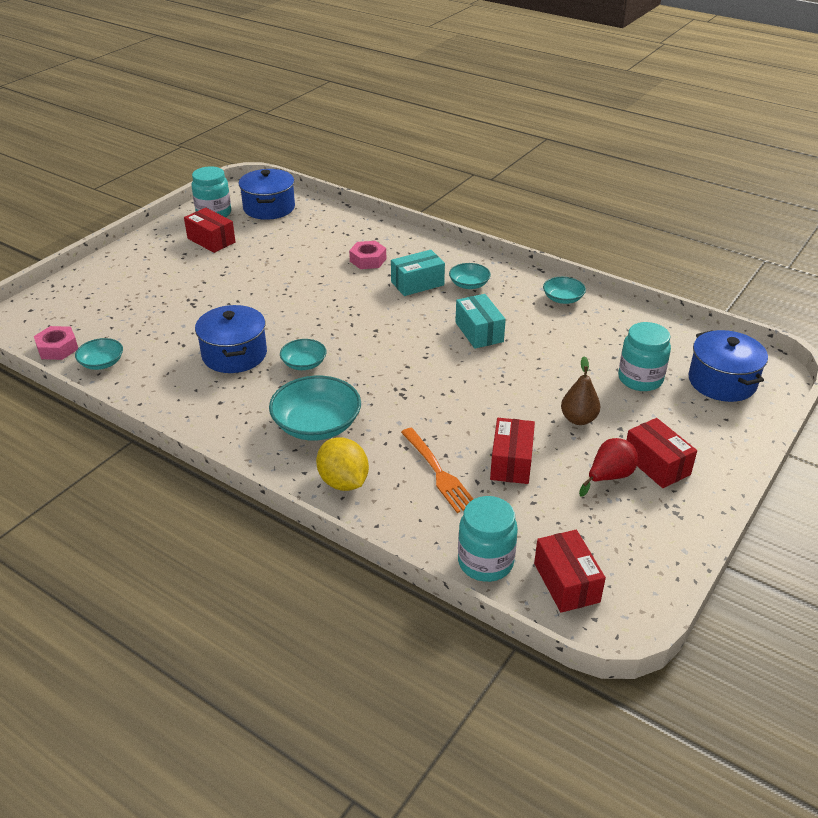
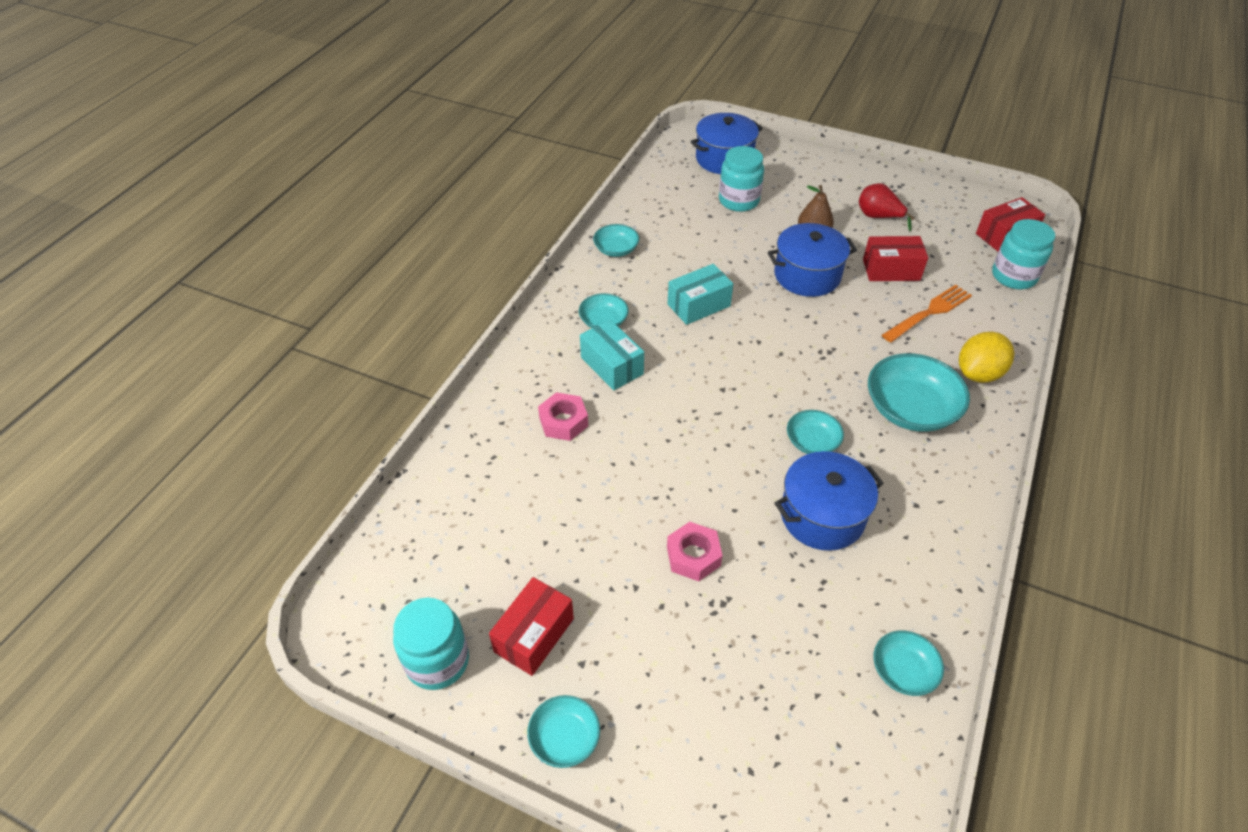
camera: 100 degrees left, 10 degrees up
(57, 348) = (896, 752): pink nut -> pink nut (693, 556)
(146, 245) = (564, 738): none -> turquoise bowl
(269, 208) = (413, 578): blue pot -> blue pot (807, 275)
(656, 464) = (850, 194): red box -> none

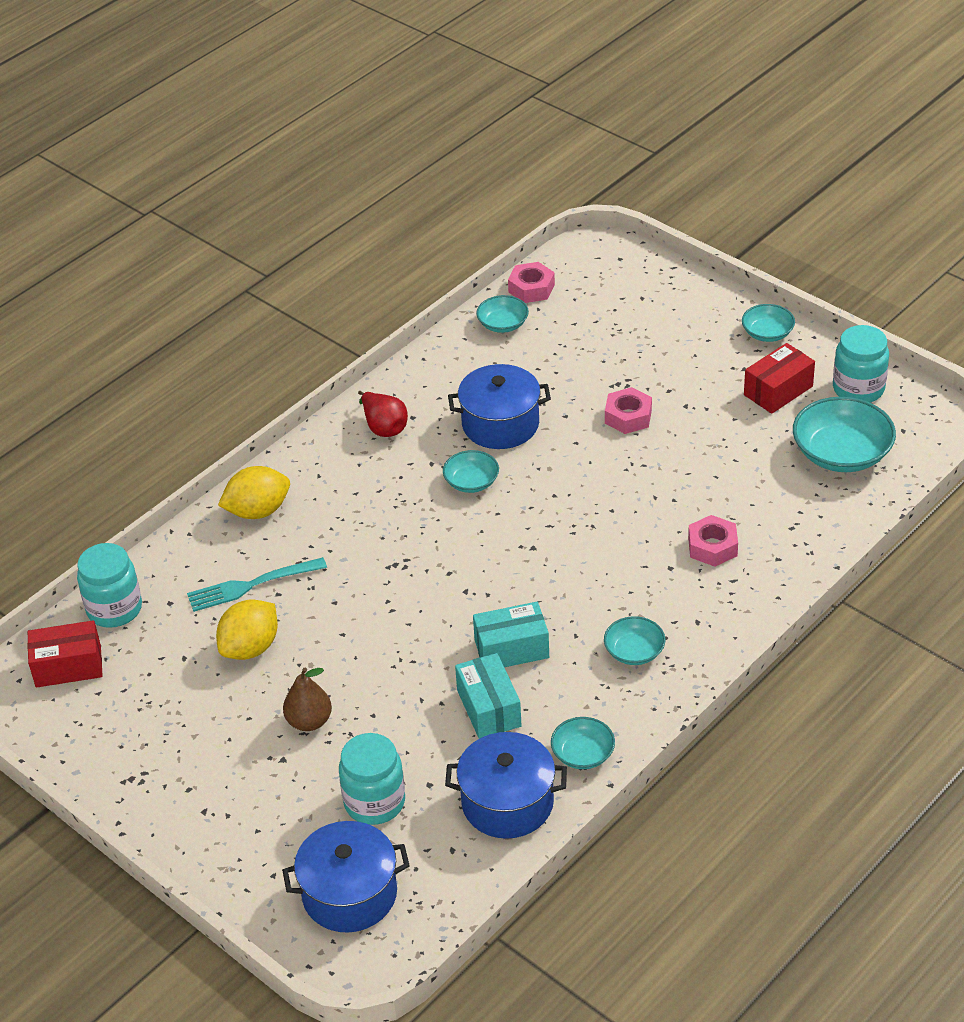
camera: 160 degrees left, 5 degrees down
(612, 365) = (642, 595): turquoise box -> turquoise box (489, 708)
(807, 275) = (357, 662): blue pot -> blue pot (507, 803)
(878, 217) = (203, 730): red pear -> red pear (384, 427)
(891, 270) = (250, 648): red box -> yellow lemon
(904, 752) = (531, 288): none -> pink nut
(910, 409) = (354, 492): turquoise bowl -> turquoise bowl (841, 453)
(929, 313) = (252, 585): orange fork -> turquoise fork

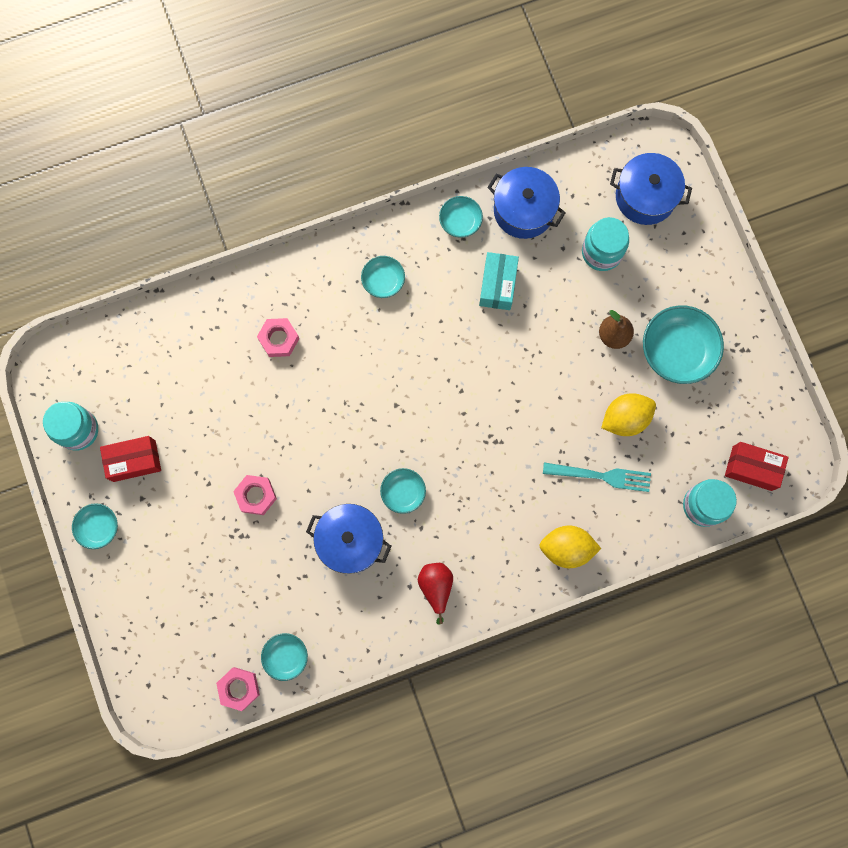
camera: 155 degrees left, 35 degrees up
(511, 649) = (458, 325): turquoise box -> none
(841, 453) = (136, 374): turquoise bowl -> turquoise bowl (677, 350)

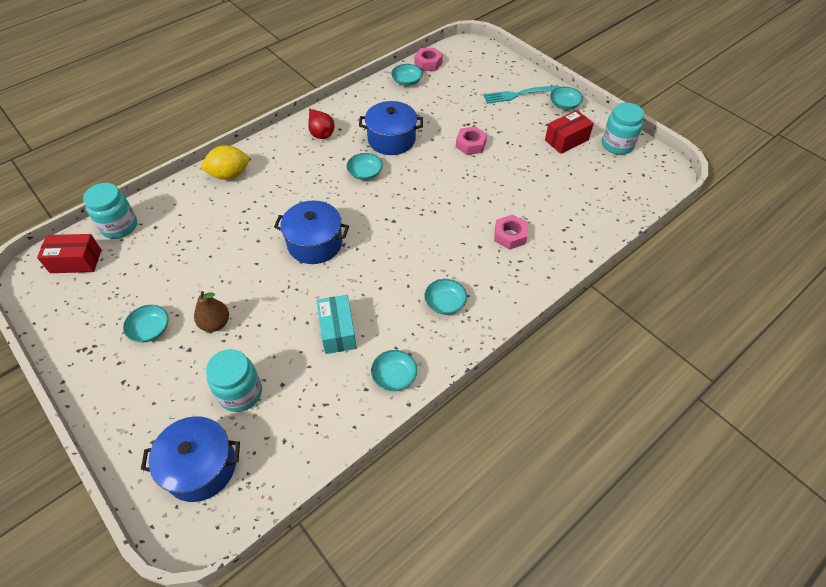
camera: 160 degrees right, 25 degrees down
(523, 210) = (332, 408): blue pot -> blue pot (315, 243)
(601, 476) = (209, 222): turquoise fork -> turquoise fork (518, 94)
(625, 418) = (194, 265): yellow lemon -> none
(677, 350) = (150, 329): turquoise bowl -> turquoise bowl, size x0.56

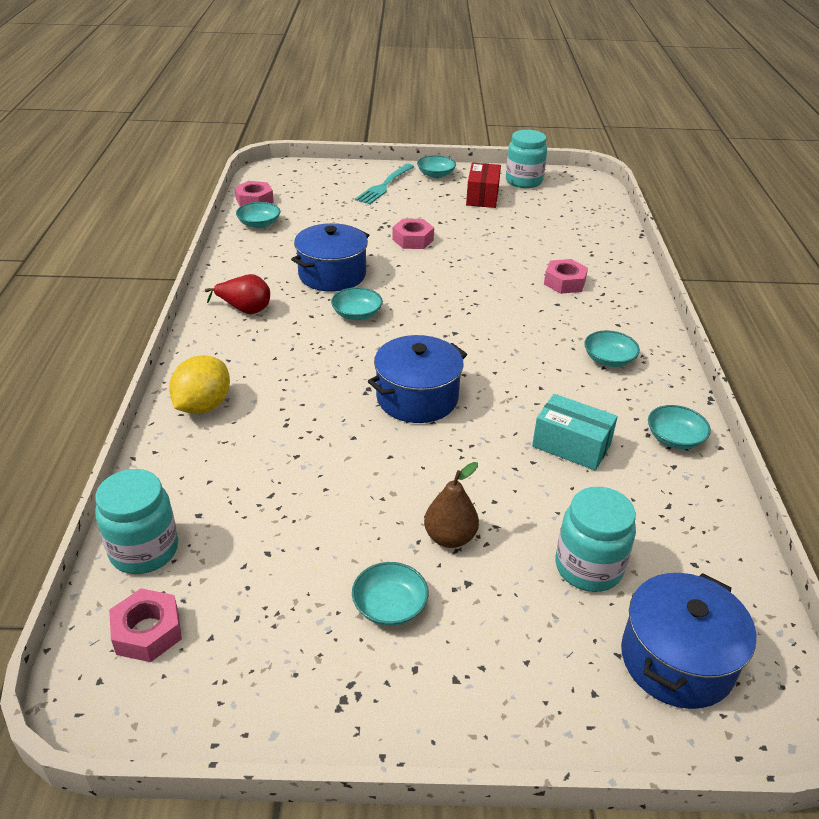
camera: 50 degrees left, 15 degrees down
(76, 261) = (147, 632): red box -> pink nut

